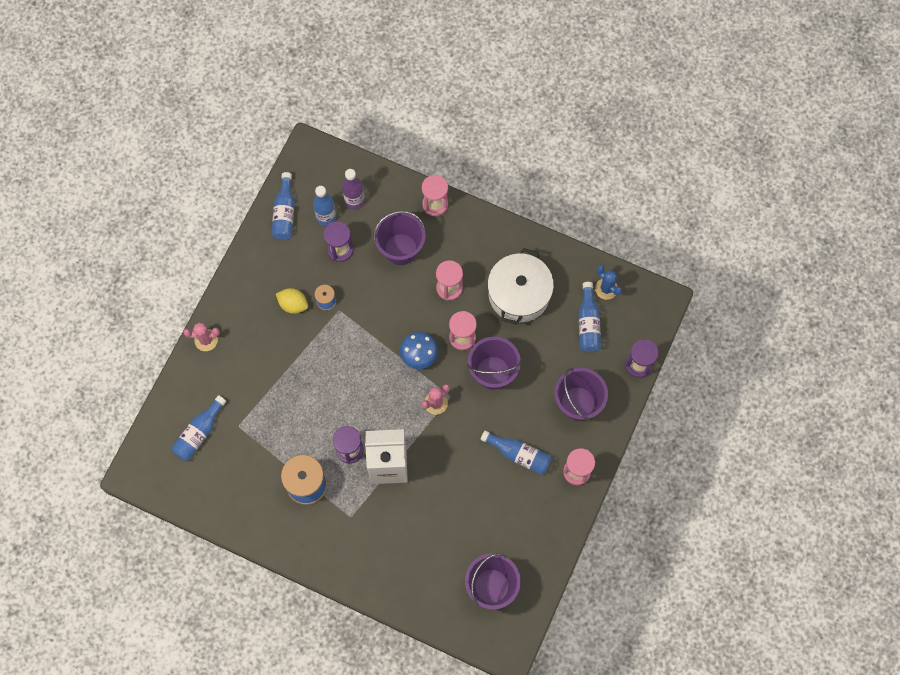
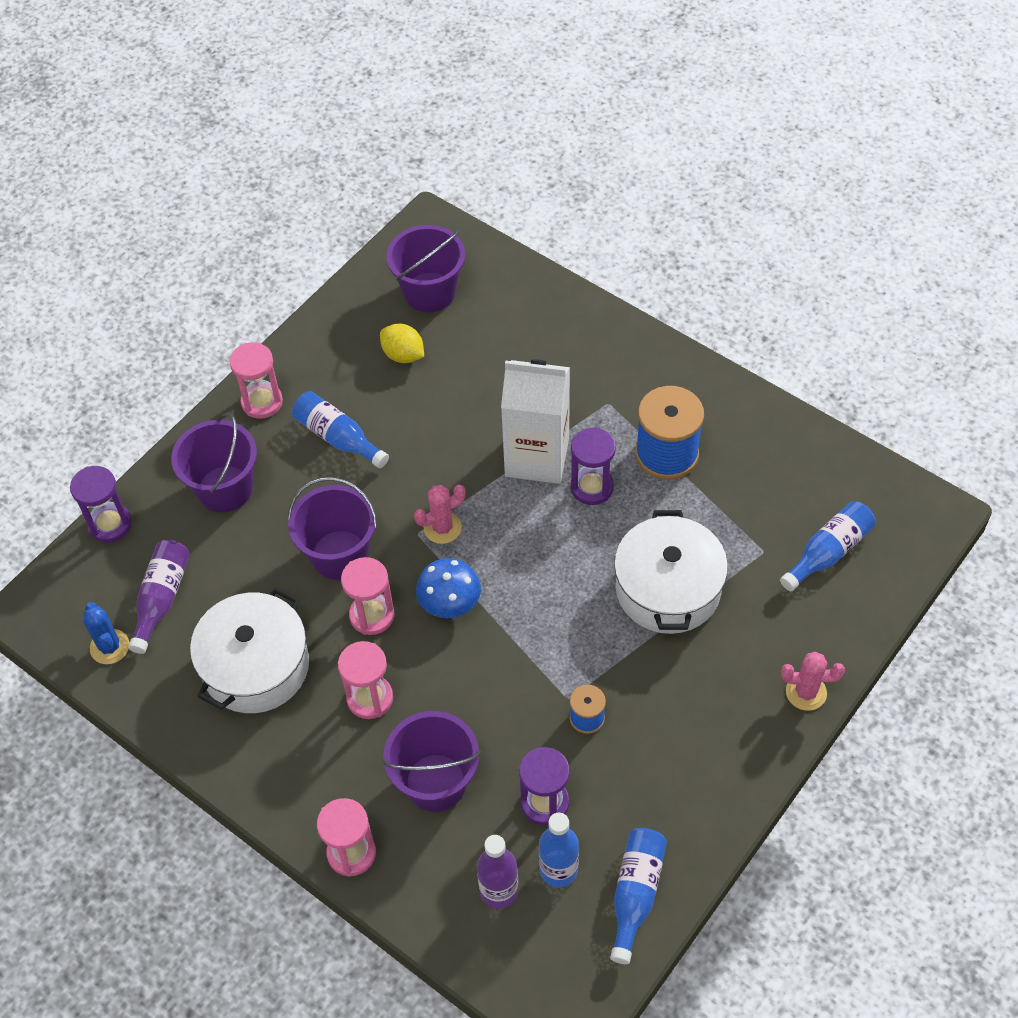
camera: 165 degrees left, 15 degrees down
(292, 389) = (668, 589): none -> white pot
(293, 304) = (645, 723): yellow lemon -> yellow lemon (403, 355)
(588, 323) = (161, 599): blue bottle -> purple bottle

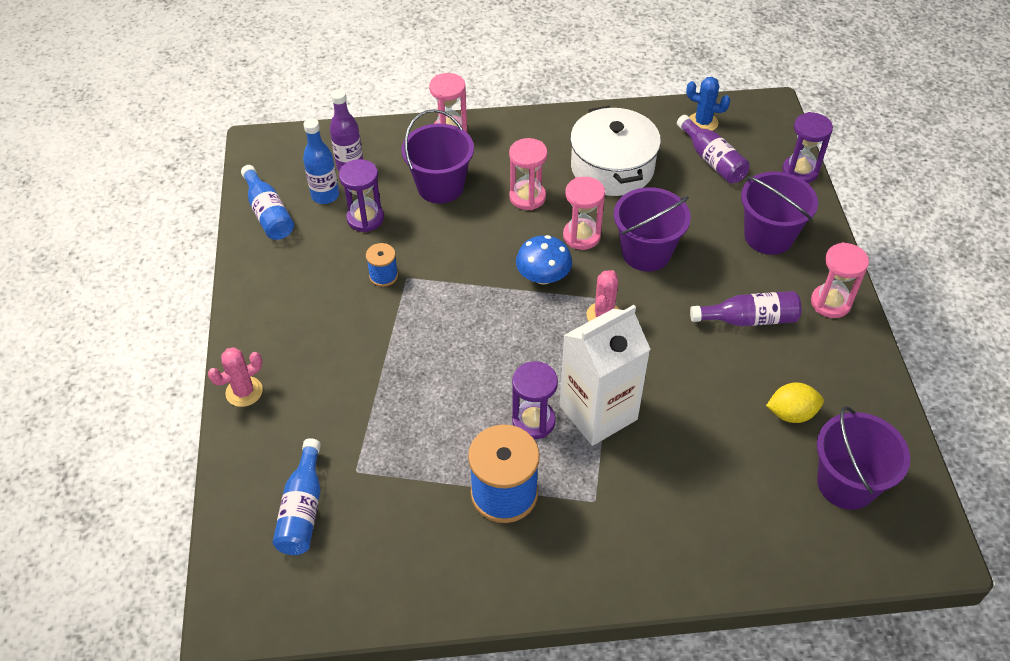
camera: 135 degrees right, 5 degrees down
(338, 437) = (749, 319): blue bottle -> purple bottle
(668, 589) = (404, 390): white pot -> none

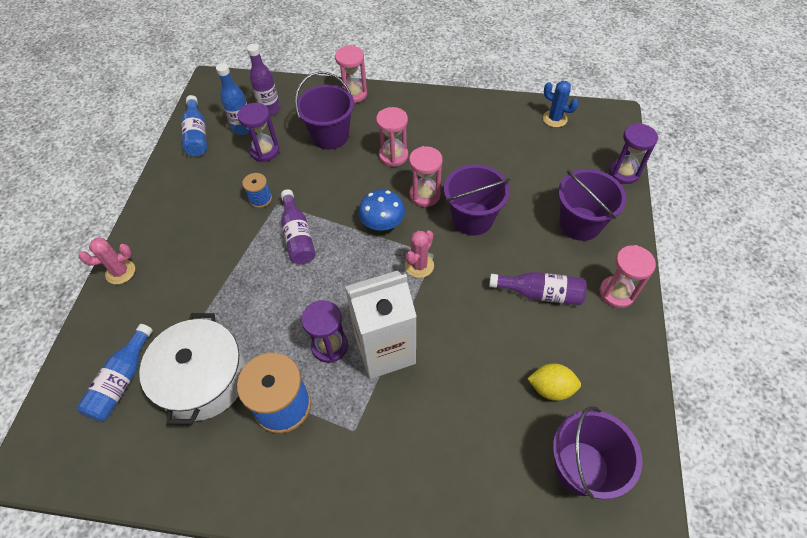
camera: 15 degrees right, 5 degrees up
(612, 167) = (468, 143): white pot -> white pot (203, 379)
(712, 160) = (552, 151): purple bottle -> purple bottle (298, 236)

